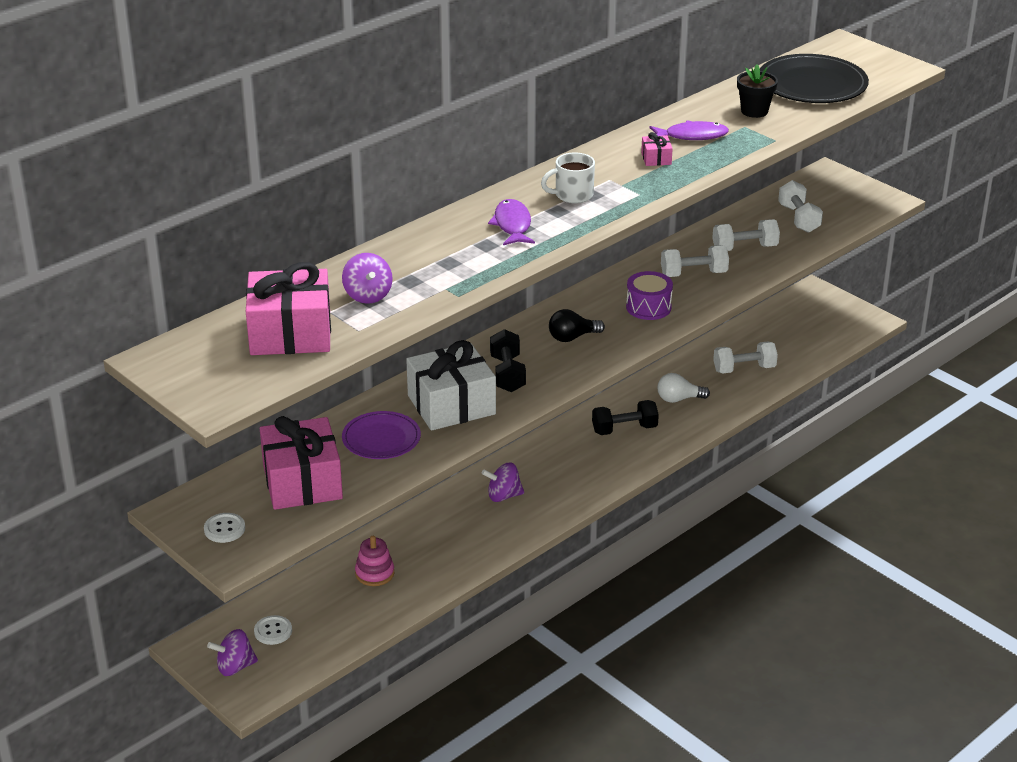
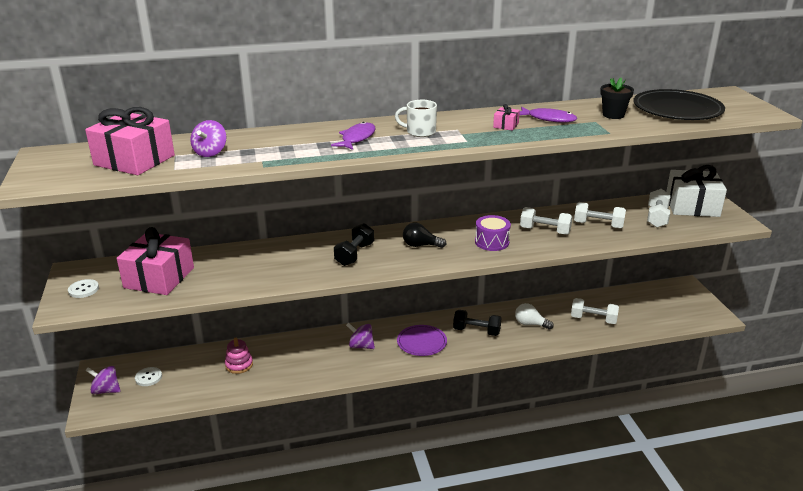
camera: 30 degrees right, 5 degrees down
(381, 439) = (234, 268): purple plate -> purple plate (421, 342)
(451, 405) = (299, 262): white gift -> white gift (692, 206)

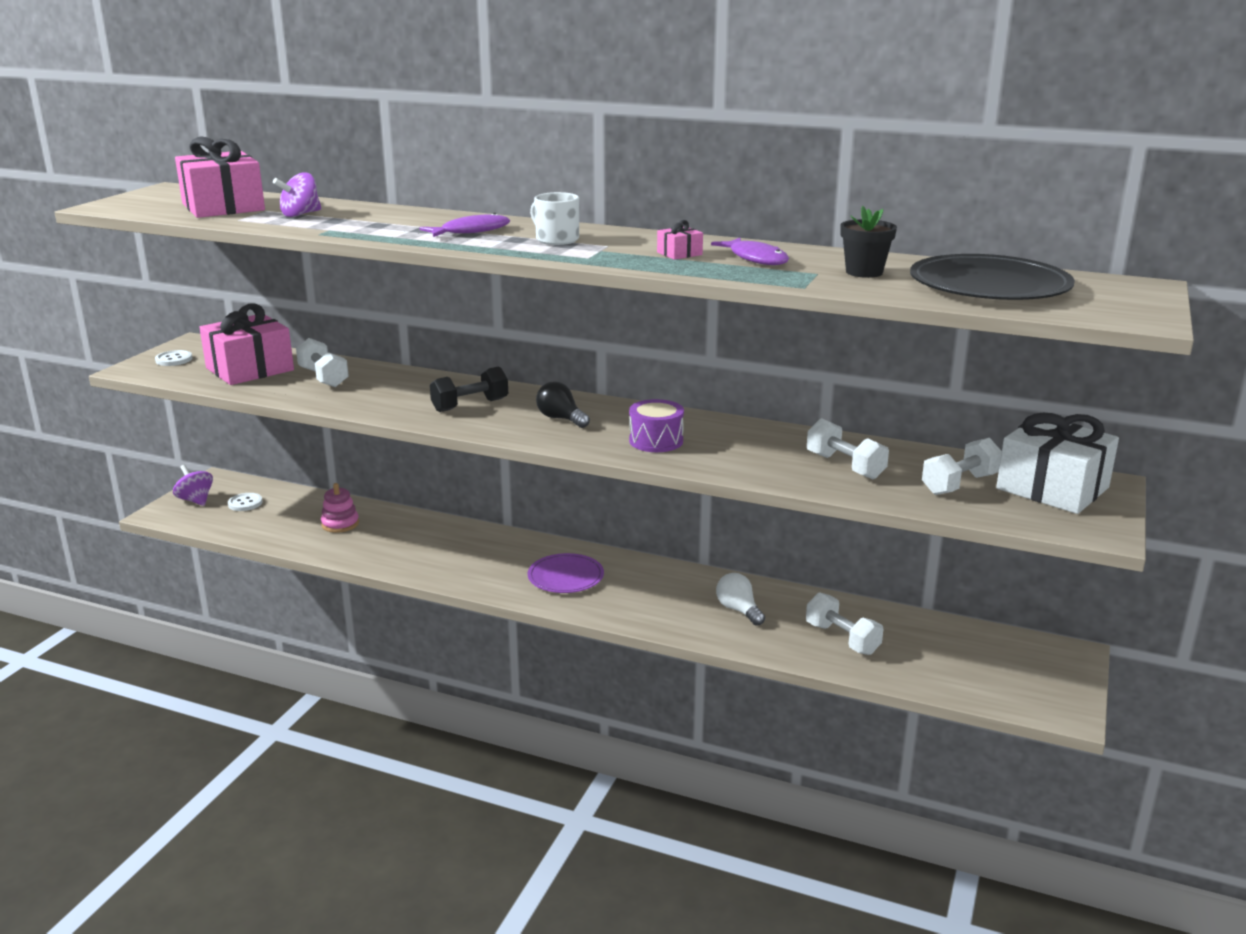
camera: 35 degrees right, 5 degrees down
(361, 346) = (490, 554): purple spinning top -> none
(476, 331) = (652, 591): black dumbbell -> none
(545, 231) = (752, 450): white dumbbell -> white dumbbell (323, 377)

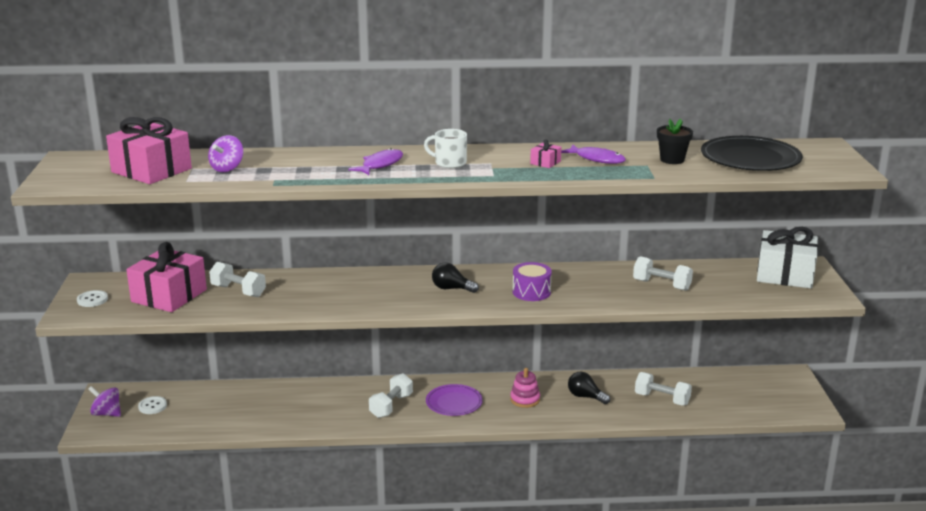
camera: 25 degrees left, 0 degrees up
(340, 524) = (249, 404): pink stacking toy -> pink stacking toy (525, 399)
(470, 405) = (377, 291): black dumbbell -> none
(738, 610) = (585, 397): white light bulb -> black light bulb
(960, 484) = (735, 283): white dumbbell -> white dumbbell (391, 406)

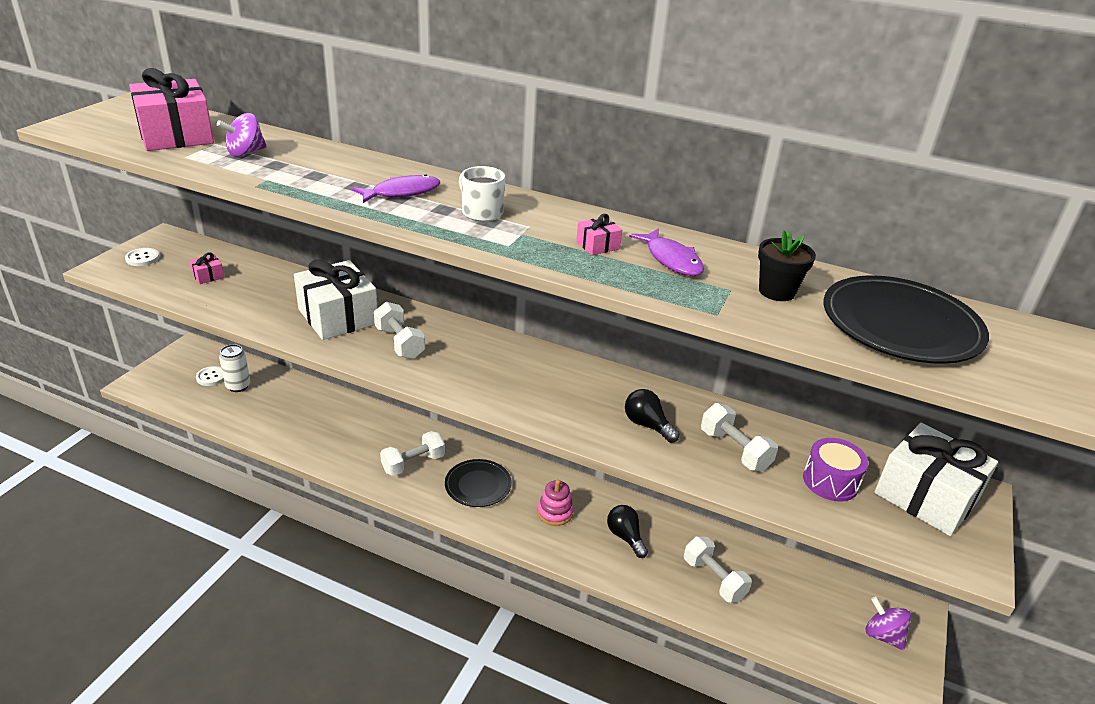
camera: 25 degrees right, 10 degrees up
(107, 413) = (169, 370): purple spinning top -> purple spinning top (882, 635)
(169, 295) = (208, 276): pink gift -> pink gift, size x0.41
(185, 404) = (238, 386): none -> white can
(238, 291) = (272, 292): white dumbbell -> white dumbbell (399, 343)
(312, 291) = (338, 317): none -> white gift
(451, 289) = (479, 364): black light bulb -> black light bulb (647, 425)
(454, 402) = (478, 485): purple plate -> black plate
(531, 292) = (563, 401): purple drum -> purple drum (830, 481)

